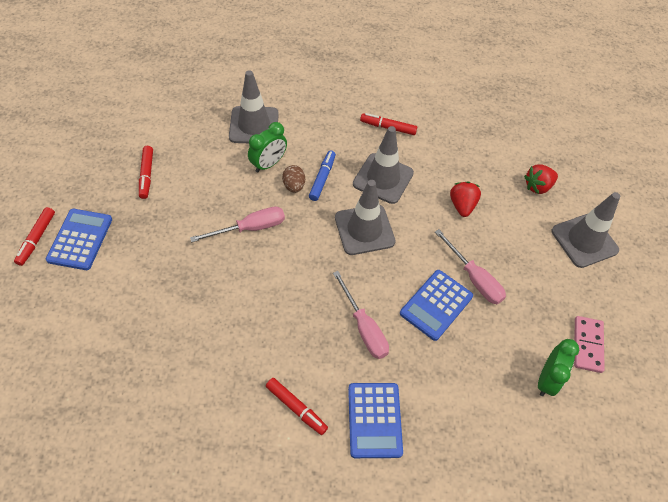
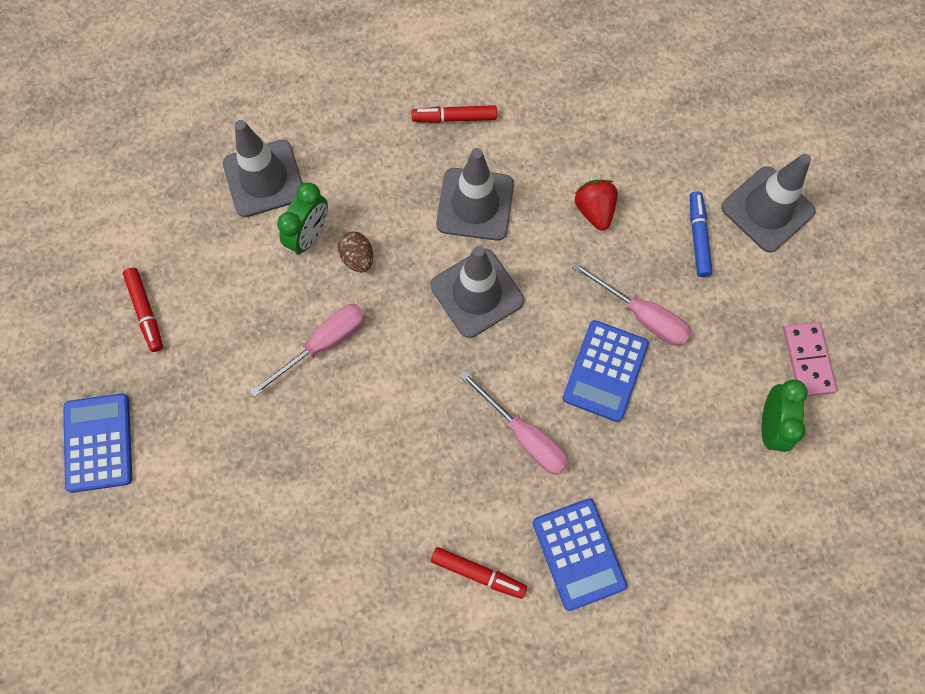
camera: 15 degrees left, 15 degrees up
(36, 239) = (38, 463): red marker -> none
(322, 178) = (392, 233): blue marker -> blue marker (698, 237)
(537, 186) = (686, 146): red strawberry -> none

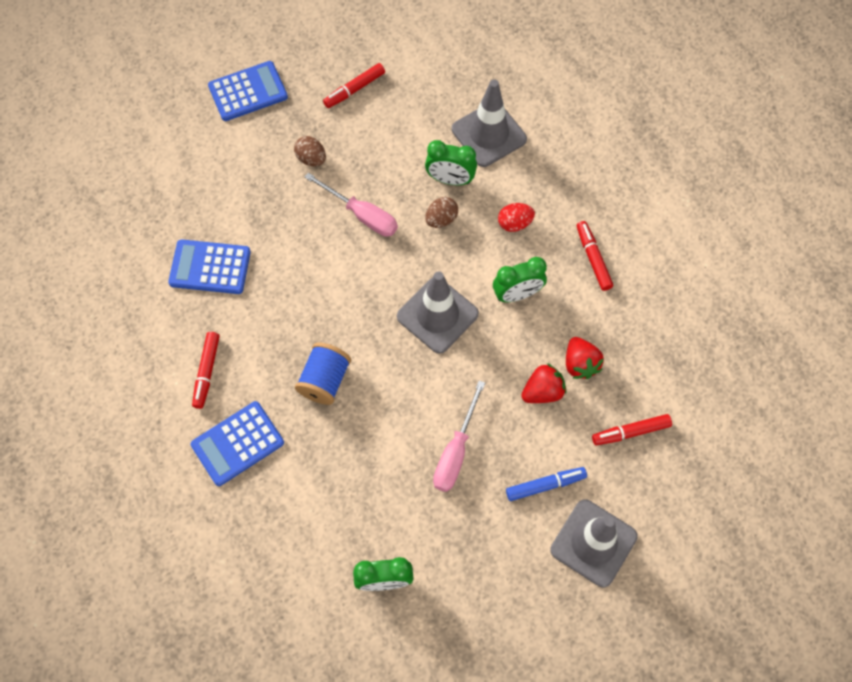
camera: 75 degrees right, 5 degrees down
(226, 385) = (311, 159): none -> brown egg
(388, 183) = (514, 223): none -> red egg
(475, 204) = (517, 294): grey traffic cone -> green clock
(524, 436) = (325, 380): pink screwdriver -> blue spool
(573, 166) = (580, 364): none -> red strawberry
(605, 371) = (397, 432): blue calculator -> blue calculator (210, 267)
(658, 141) = (630, 432): none -> red marker
(807, 360) = (454, 604): pink domino -> none

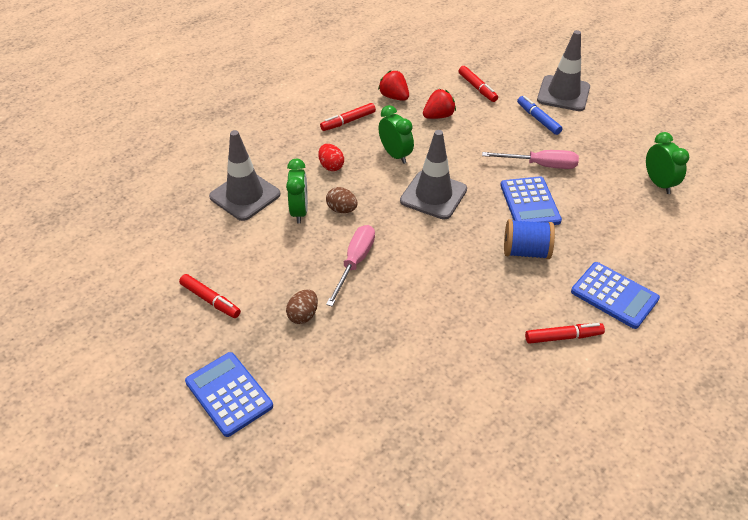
camera: 105 degrees left, 20 degrees down
(210, 267) = (456, 366): blue calculator -> blue calculator (530, 203)
(543, 391) = (469, 130): red strawberry -> red strawberry (394, 97)

